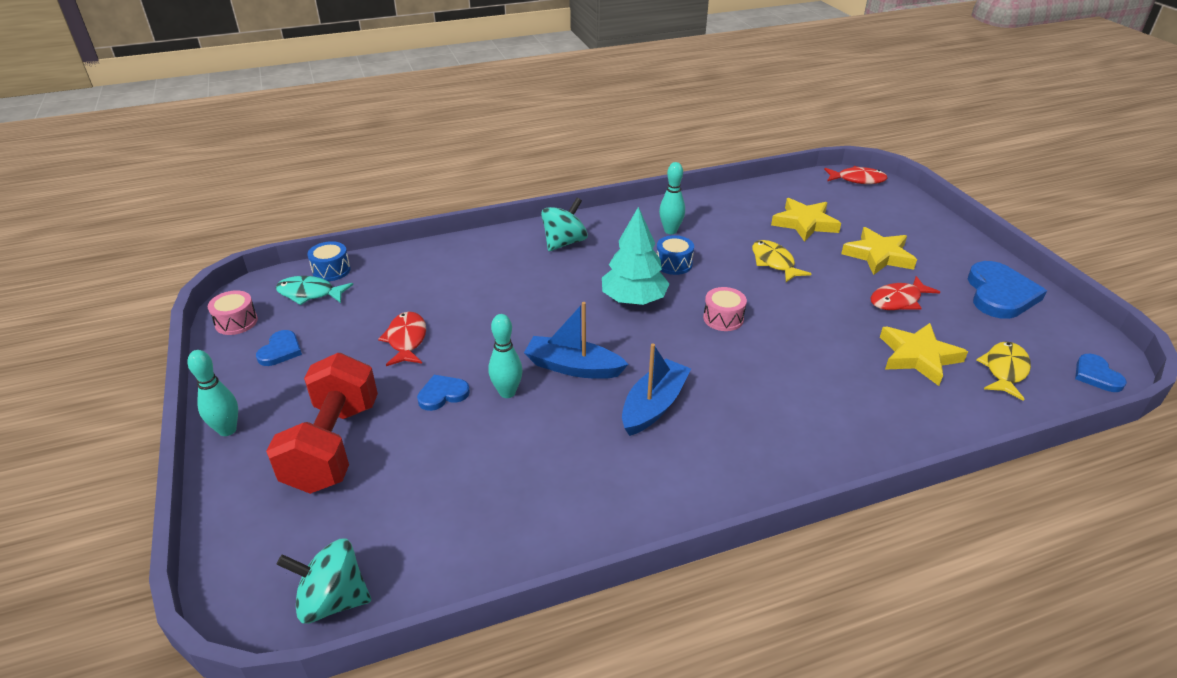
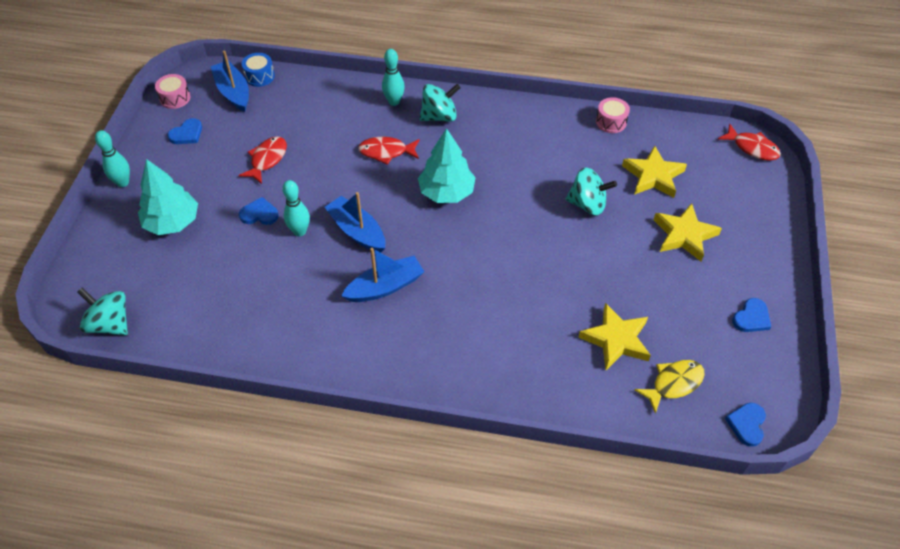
camera: 30 degrees right, 15 degrees up
(310, 293) = (233, 92): turquoise fish -> blue boat
(333, 446) = (172, 222): red dumbbell -> turquoise tree
(670, 231) = (532, 138): turquoise bowling pin -> turquoise bowling pin (394, 102)
(674, 264) = (505, 172): blue drum -> none
(723, 318) = (498, 238): pink drum -> pink drum (611, 122)
(774, 262) = (587, 204): yellow fish -> turquoise spinning top
(898, 300) = (654, 284): red fish -> red fish (386, 152)
(1000, 294) = (751, 318): blue heart -> blue heart, size x0.54

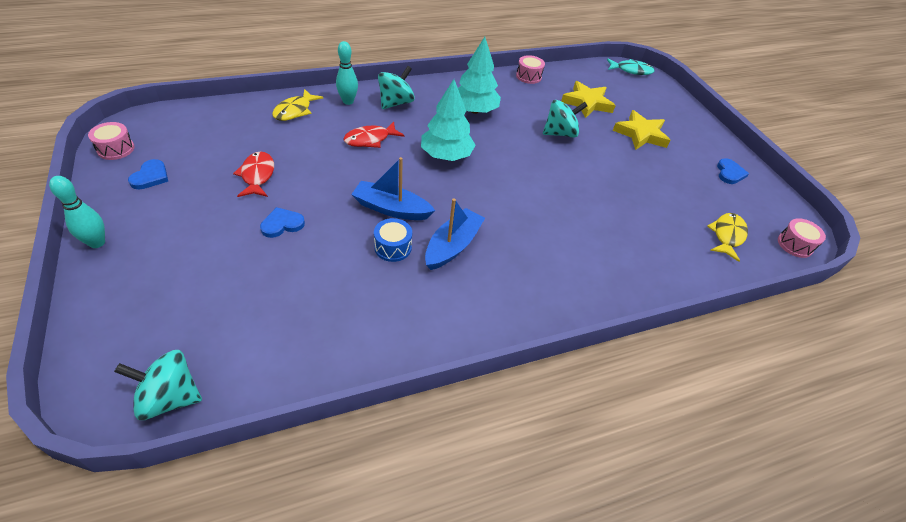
camera: 35 degrees left, 5 degrees down
(172, 222) = (186, 262): turquoise tree -> turquoise tree (474, 110)
(233, 92) = (181, 129): blue boat -> none
(259, 76) = (201, 110): blue drum -> blue drum (393, 247)
(300, 231) = (335, 226): turquoise bowling pin -> none
(338, 99) = (295, 111): none -> yellow fish
(616, 340) = (663, 220): yellow star -> none
(747, 424) = (795, 245): blue heart -> pink drum
(752, 148) = (631, 70): red fish -> turquoise fish

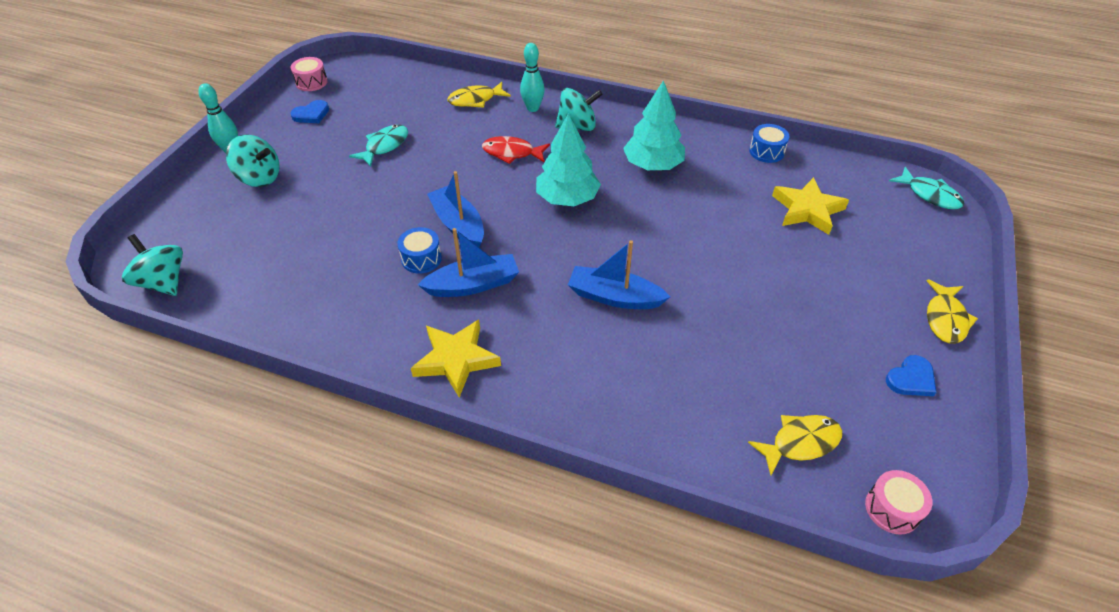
camera: 45 degrees right, 0 degrees up
(257, 175) = (384, 146): red fish -> turquoise fish
(282, 224) = (359, 195): blue heart -> none
(528, 76) = (766, 151): pink drum -> blue drum
(548, 206) = (614, 297): none -> blue boat
(560, 133) = (725, 229): turquoise spinning top -> turquoise spinning top (259, 178)
(641, 134) = (836, 275): yellow star -> yellow star (456, 359)
(708, 134) = (945, 319): none -> yellow fish

